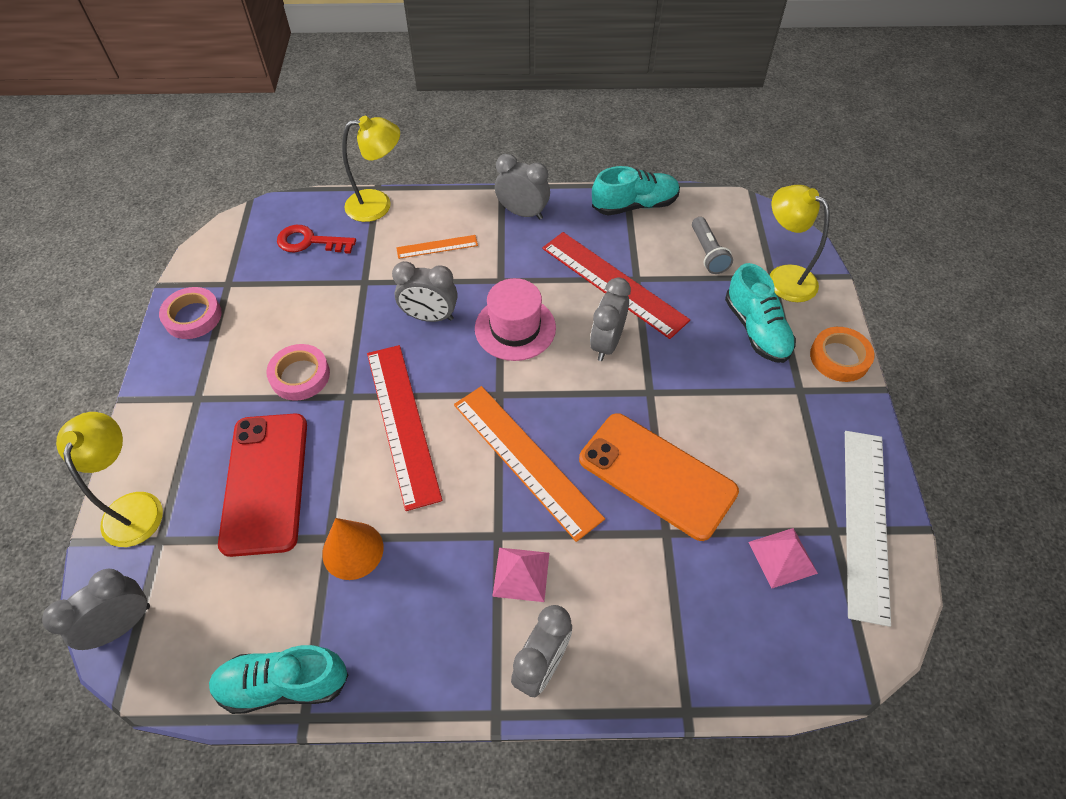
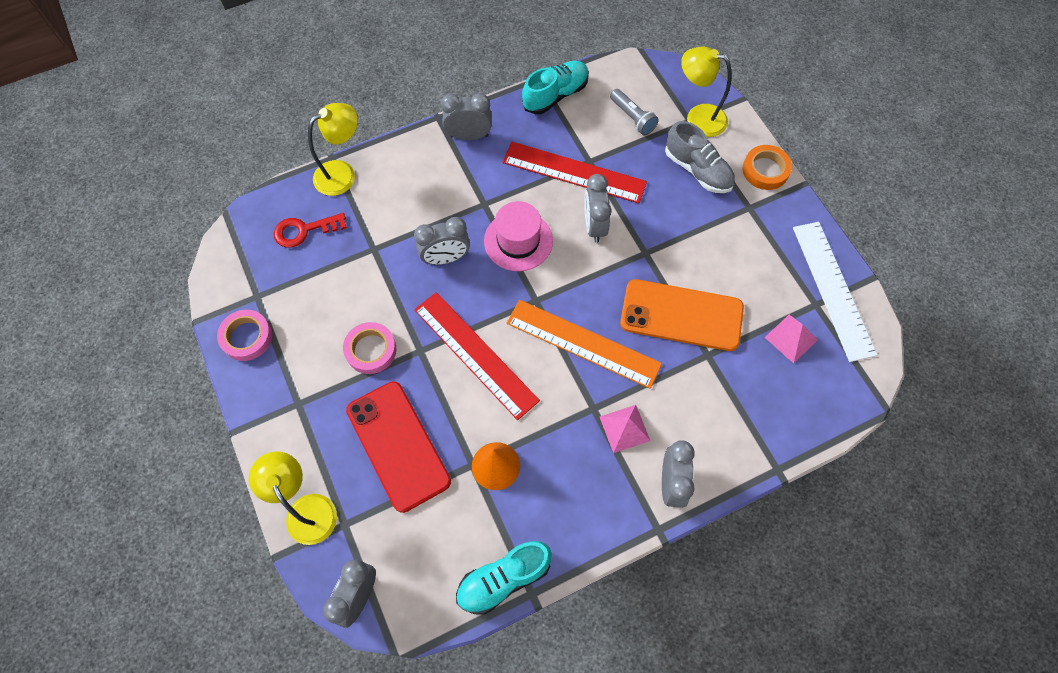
camera: 25 degrees left, 10 degrees up
(437, 247) = (416, 194): orange ruler -> none
(756, 329) = (697, 170): turquoise shoe -> grey shoe

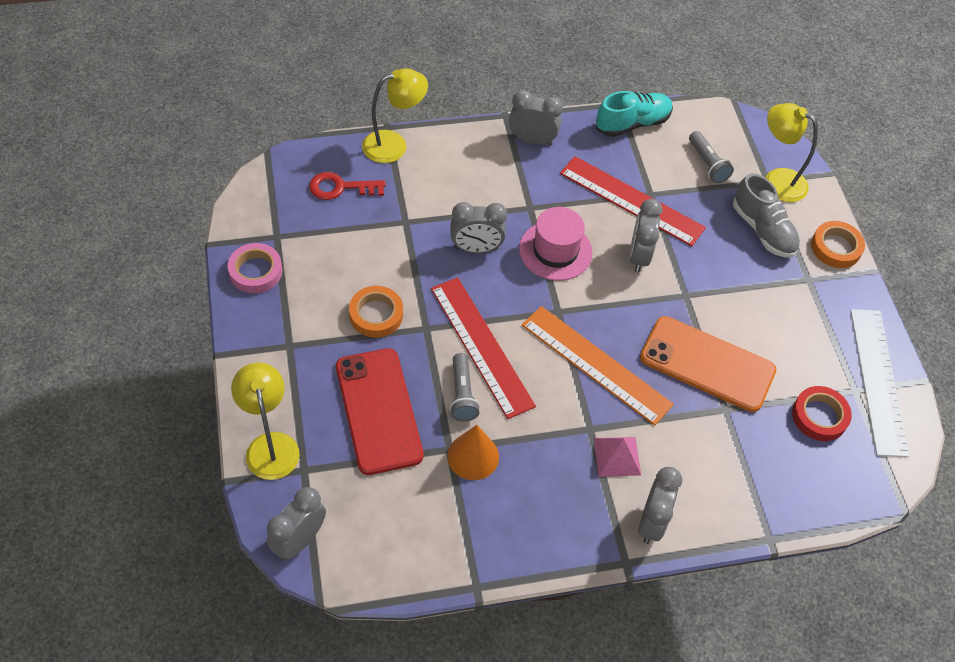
camera: 10 degrees right, 10 degrees down
(371, 350) = (376, 315): pink tape -> orange tape
(470, 407) = (462, 394): none -> grey flashlight
(503, 579) = (451, 565): turquoise shoe -> none
(791, 338) = (819, 416): pink pyramid -> red tape

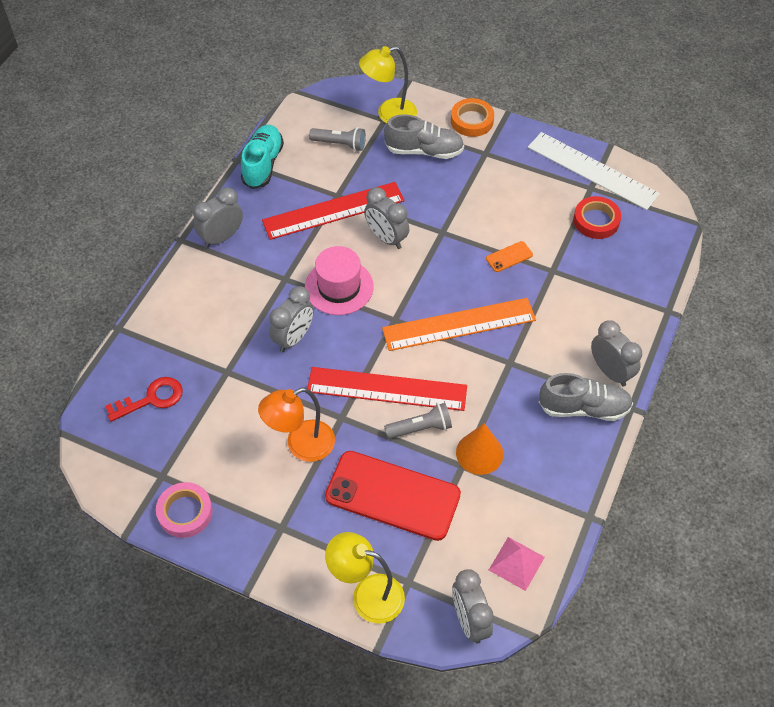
camera: 50 degrees left, 0 degrees up
(340, 188) = (151, 399): red key -> red key turned 150 degrees counterclockwise
(376, 315) = (301, 445): orange tape -> orange lamp
(394, 145) = (141, 334): yellow lamp -> none
(462, 394) = (420, 428): grey flashlight -> grey flashlight turned 45 degrees counterclockwise
(591, 520) = (584, 408): none -> grey shoe
(617, 456) = (544, 359): pink pyramid -> pink pyramid (516, 563)
(707, 364) = (509, 257): orange phone -> orange phone, size x0.40

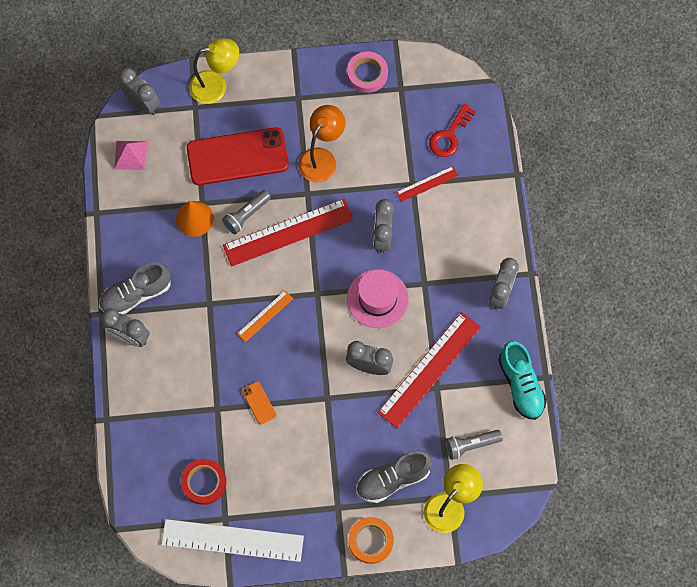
camera: 150 degrees right, 15 degrees up
(212, 364) = (427, 184): none -> red ruler
(459, 324) = (265, 316): orange ruler -> orange ruler, size x0.49
(509, 257) = (259, 403): orange phone -> orange phone turned 60 degrees counterclockwise

